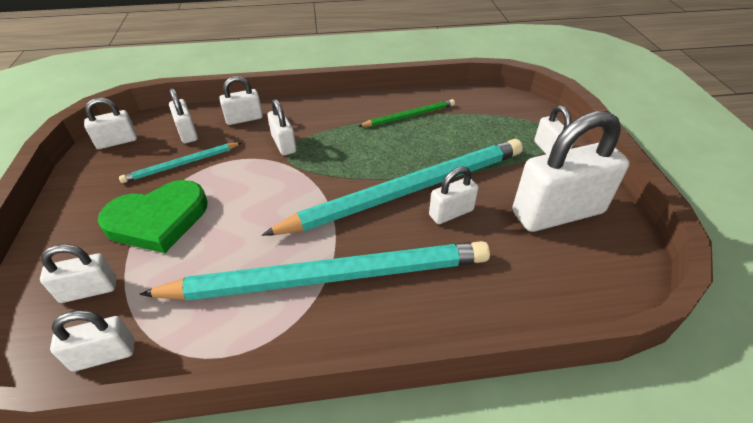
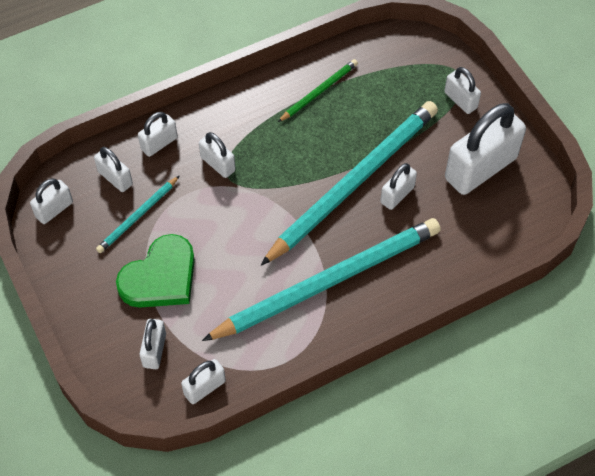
camera: 20 degrees left, 15 degrees up
(89, 290) = (154, 350): white padlock -> white padlock turned 45 degrees counterclockwise

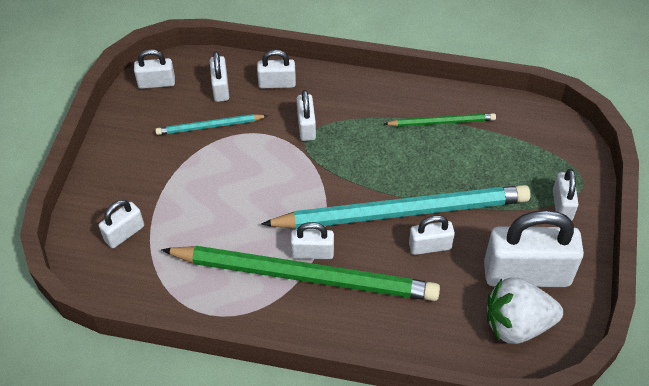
camera: 40 degrees right, 5 degrees down
(160, 277) = (182, 182): green heart -> none
(204, 388) = (132, 288): white padlock -> white padlock (312, 252)
(328, 281) = (305, 276): turquoise pencil -> green pencil
(505, 209) = (517, 324): none -> white strawberry

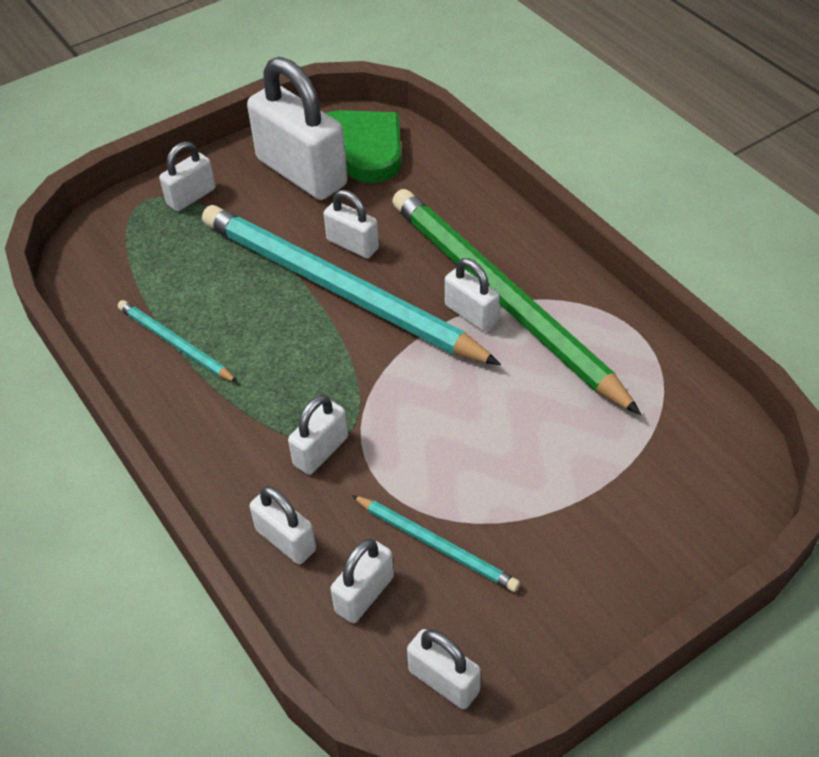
camera: 135 degrees left, 5 degrees down
(124, 233) = (667, 479): white padlock -> none
(442, 122) = (175, 343): green pencil -> turquoise pencil
(517, 324) = (362, 149): white strawberry -> green heart

